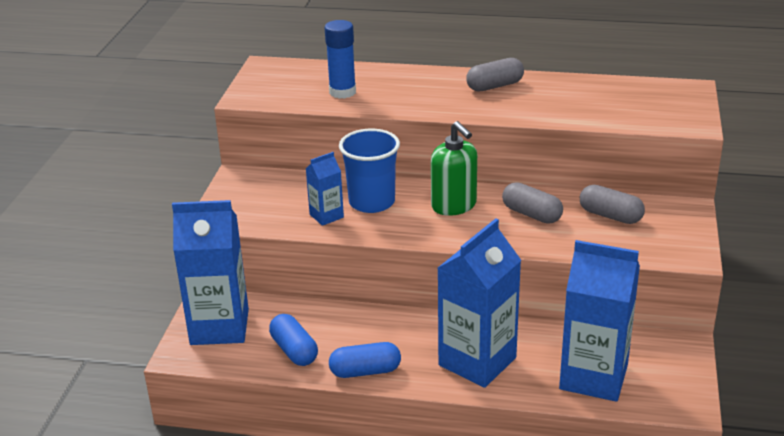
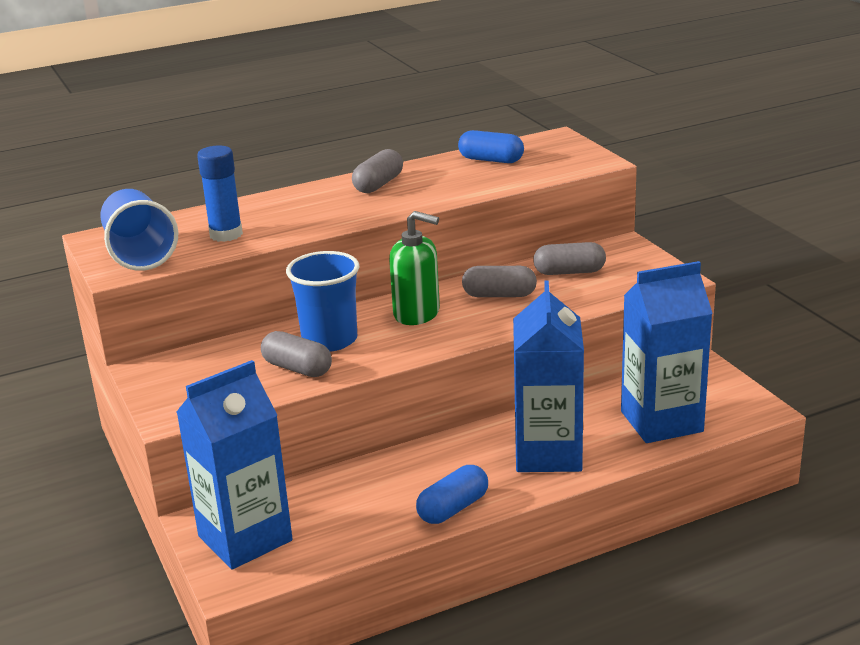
camera: 35 degrees left, 5 degrees down
(273, 88) = (140, 254): none -> blue cup
(294, 351) = (357, 523): blue capsule -> blue capsule (491, 160)
(326, 216) = (297, 368): blue carton -> grey capsule

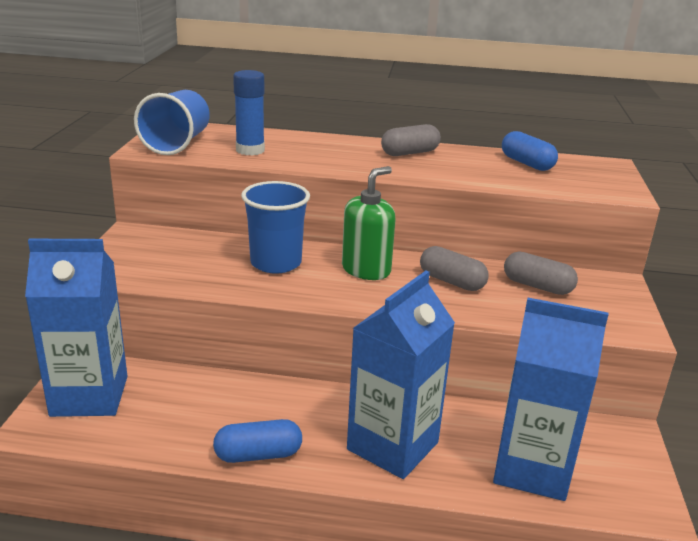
camera: 30 degrees right, 0 degrees up
(297, 368) = (224, 274): grey capsule -> none
(417, 314) = (366, 270): green soap dispenser -> green soap dispenser turned 105 degrees counterclockwise

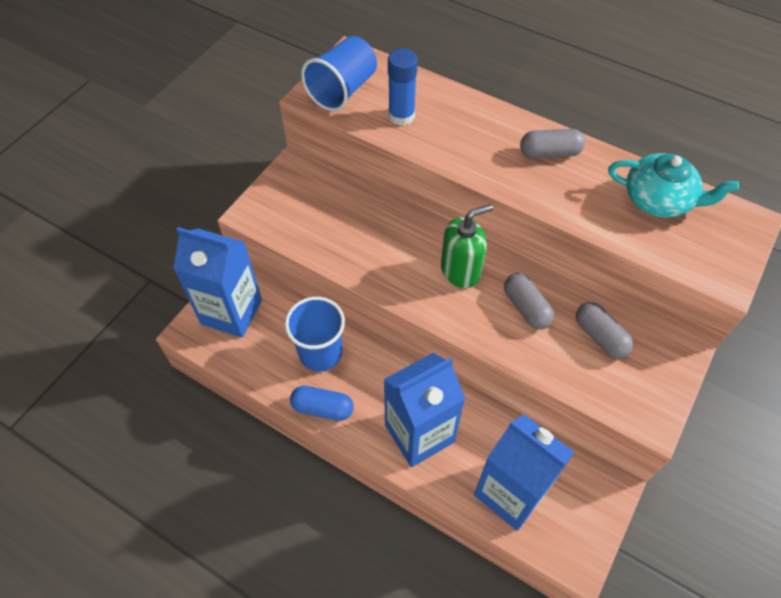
camera: 25 degrees right, 30 degrees up
(276, 263) = (390, 240): blue cup -> blue cup (320, 353)
(526, 163) = (659, 200): blue capsule -> turquoise teapot

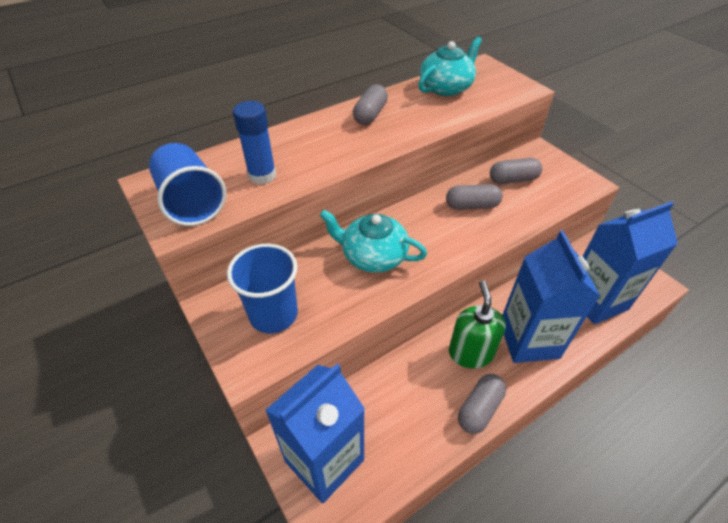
camera: 65 degrees left, 10 degrees down
(320, 353) = (416, 388): blue cup -> blue cup (273, 314)
(322, 408) = (479, 409): blue capsule -> grey capsule
(403, 248) = (373, 256): none -> turquoise teapot
(460, 270) = (417, 228): green soap dispenser -> green soap dispenser (470, 353)

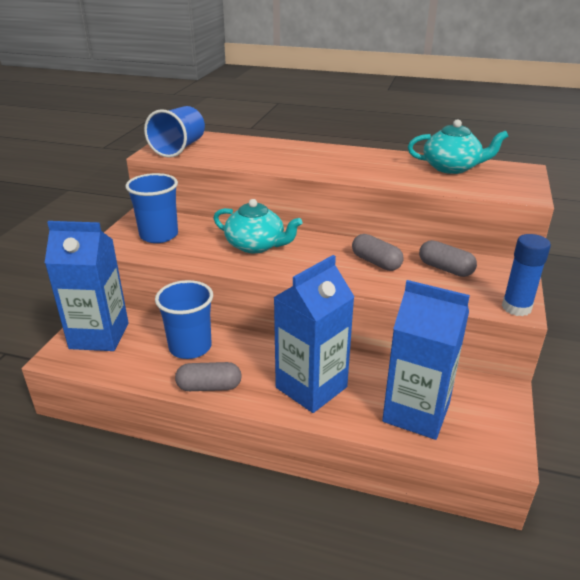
camera: 50 degrees right, 15 degrees down
(262, 175) = (232, 154): blue glue stick -> blue glue stick (516, 307)
(370, 115) = (357, 157): grey capsule -> none
(373, 256) = (256, 245): turquoise teapot -> turquoise teapot turned 135 degrees clockwise
(410, 391) = (190, 347): none -> blue cup
(470, 353) = (259, 361): green soap dispenser -> none

